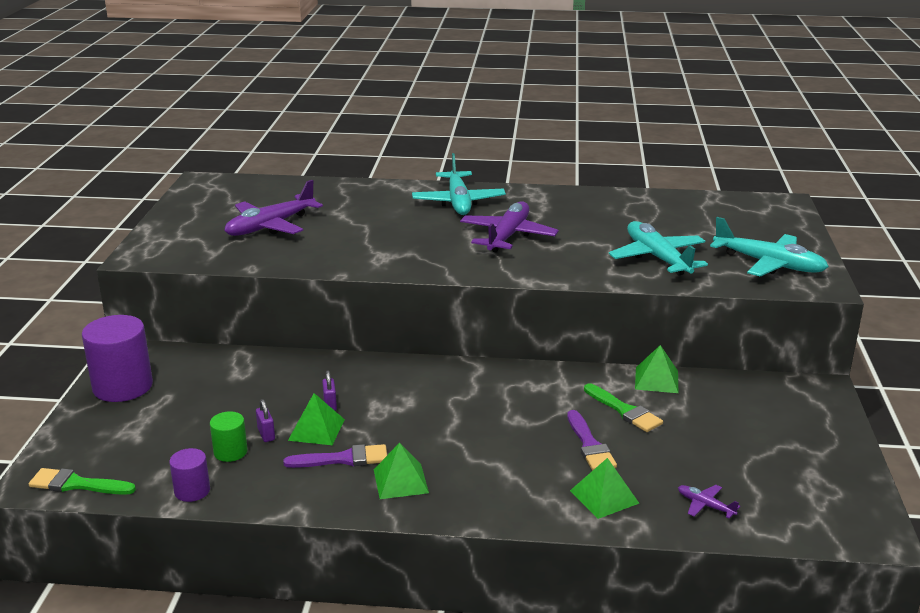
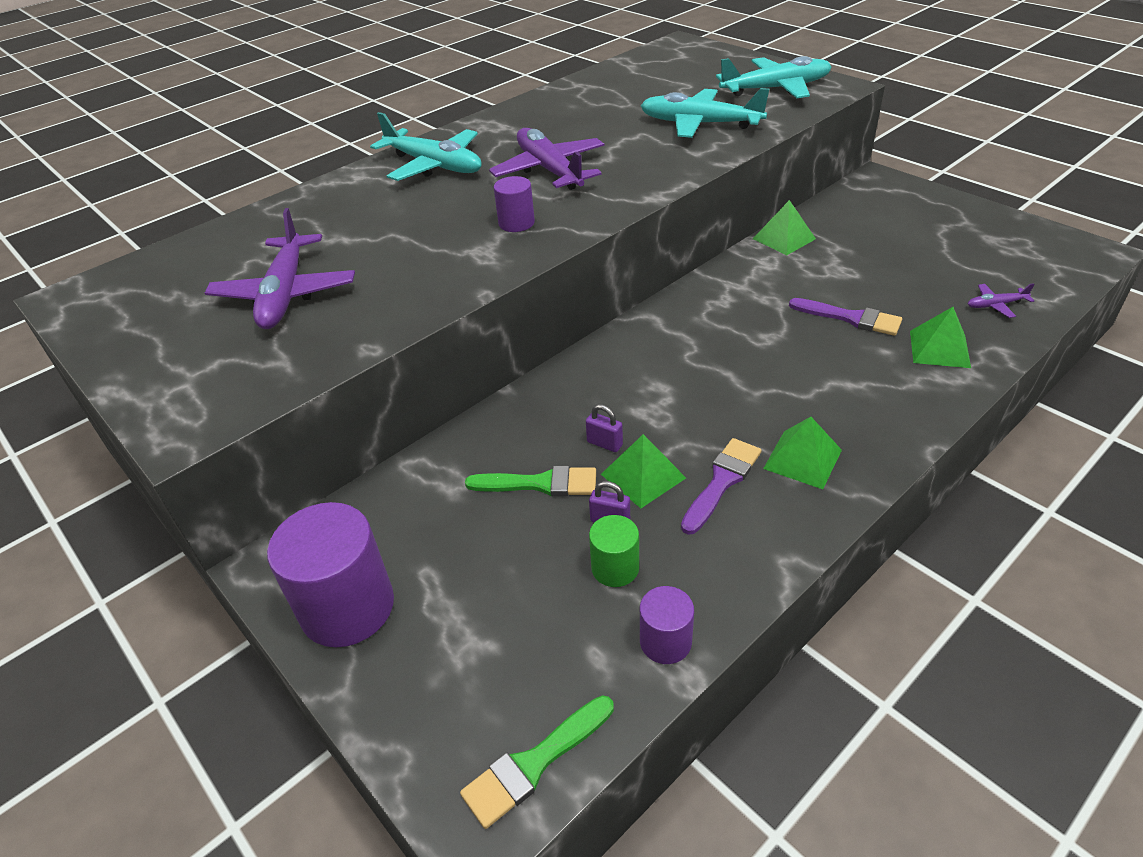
camera: 45 degrees left, 15 degrees up
(428, 253) = (516, 223): none -> purple cylinder
(624, 411) = (815, 276): green brush -> green brush (540, 484)

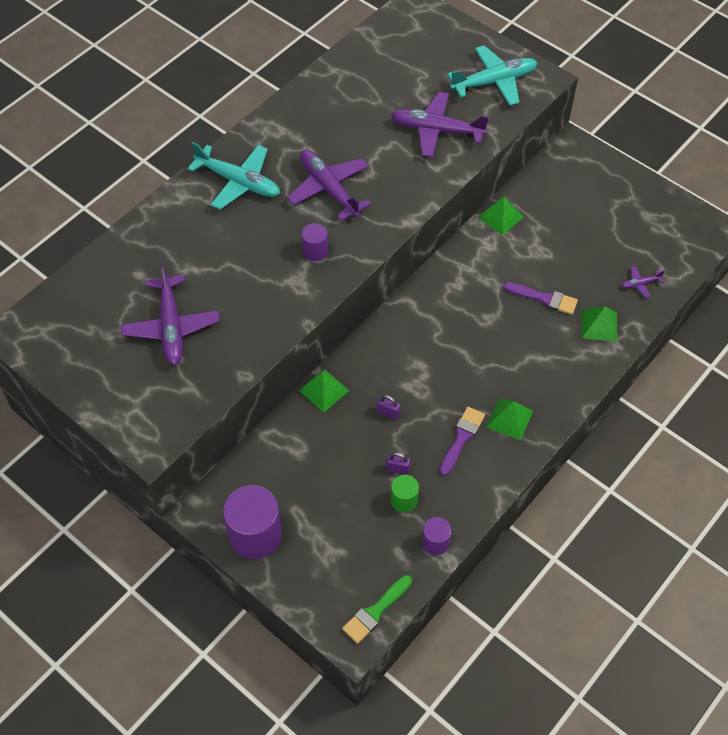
camera: 10 degrees left, 15 degrees up
(540, 484) = (352, 445): green brush -> none
(643, 476) = (414, 436): green pyramid -> green pyramid (324, 390)
(700, 124) = (437, 130): turquoise plane -> purple plane

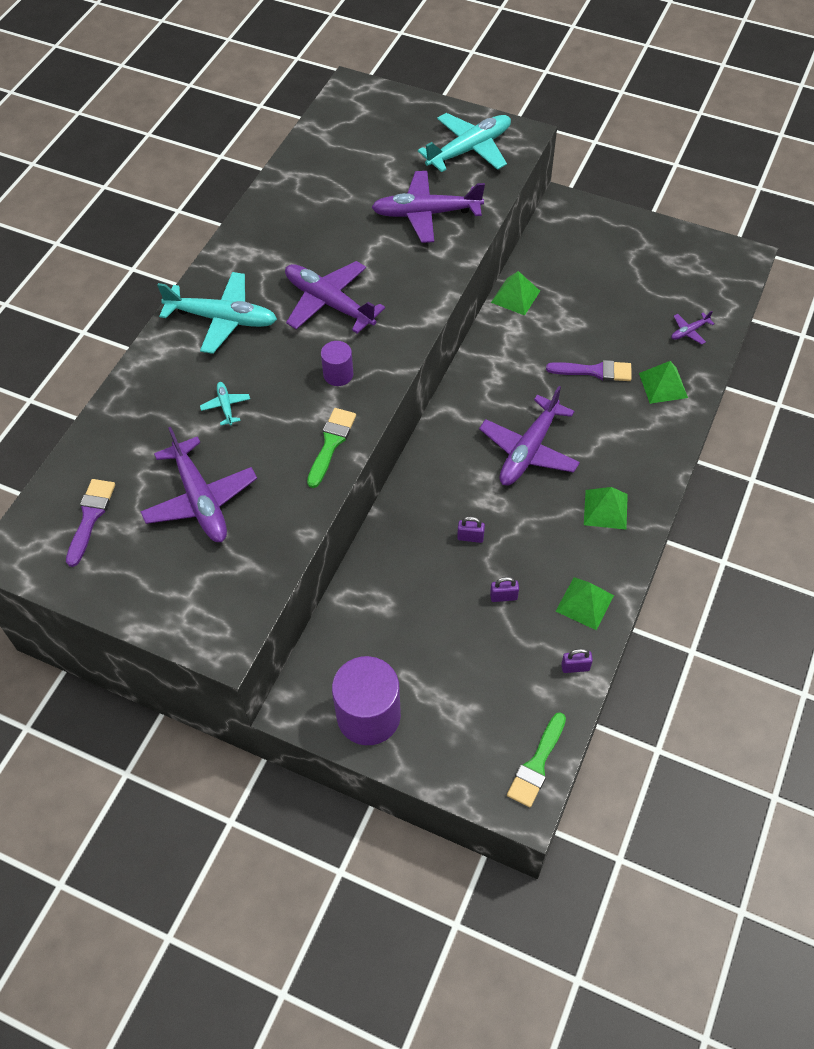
camera: 15 degrees left, 0 degrees up
(217, 255) = (226, 406): none -> turquoise plane
(289, 307) = (331, 443): none -> green brush
(324, 390) = (389, 531): green pyramid -> green pyramid (584, 603)
(404, 500) = (523, 629): green cylinder -> none
(435, 542) = (575, 667): purple cylinder -> purple padlock
(462, 438) = (561, 543): purple brush -> purple brush (90, 517)
(463, 352) = (529, 450): none -> purple plane

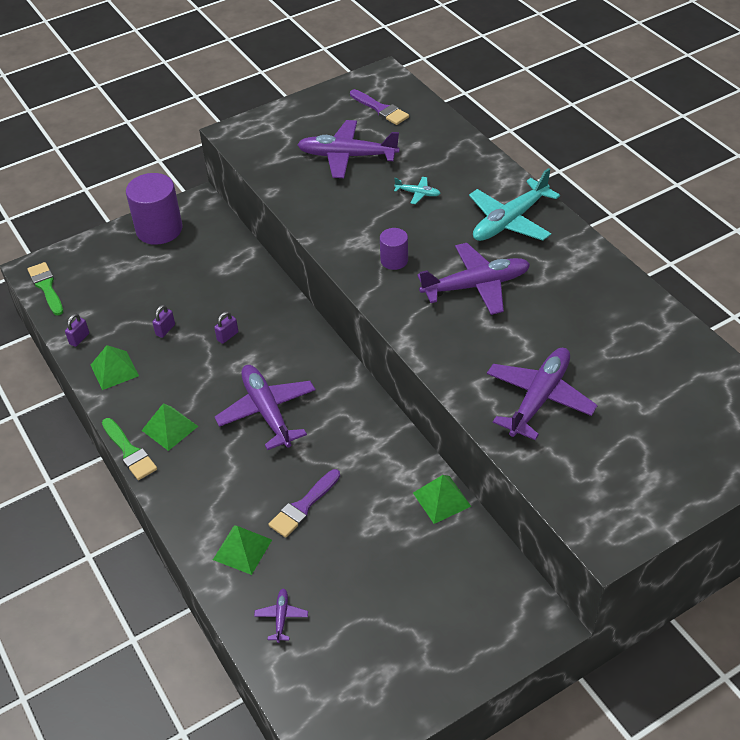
camera: 125 degrees right, 10 degrees down
(331, 443) = (332, 231): green brush -> green brush (129, 452)
(469, 150) = (614, 481): turquoise plane -> none

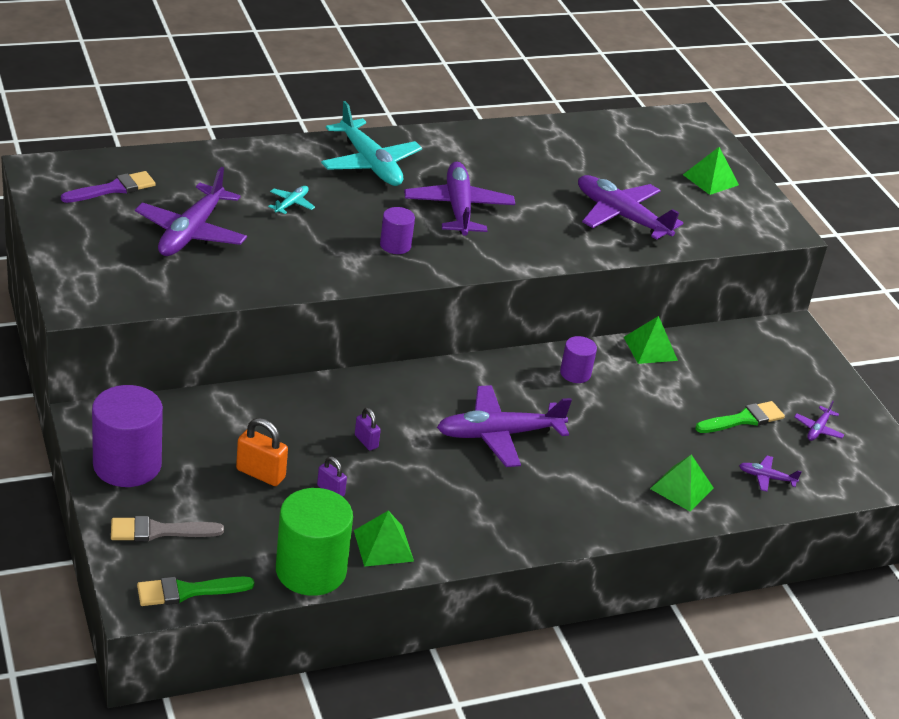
camera: 85 degrees left, 10 degrees down
(79, 339) = (311, 570): purple padlock -> green cylinder
(99, 260) = (159, 531): none -> grey brush
(129, 452) = (524, 551): green brush -> green brush (743, 419)
(169, 428) = (497, 513): green pyramid -> green pyramid (710, 179)
(171, 291) = (260, 474): none -> orange padlock
(303, 506) = (637, 436): purple brush -> none
(374, 448) = (575, 373): none -> purple cylinder
(377, 659) = (818, 429): none -> purple plane

